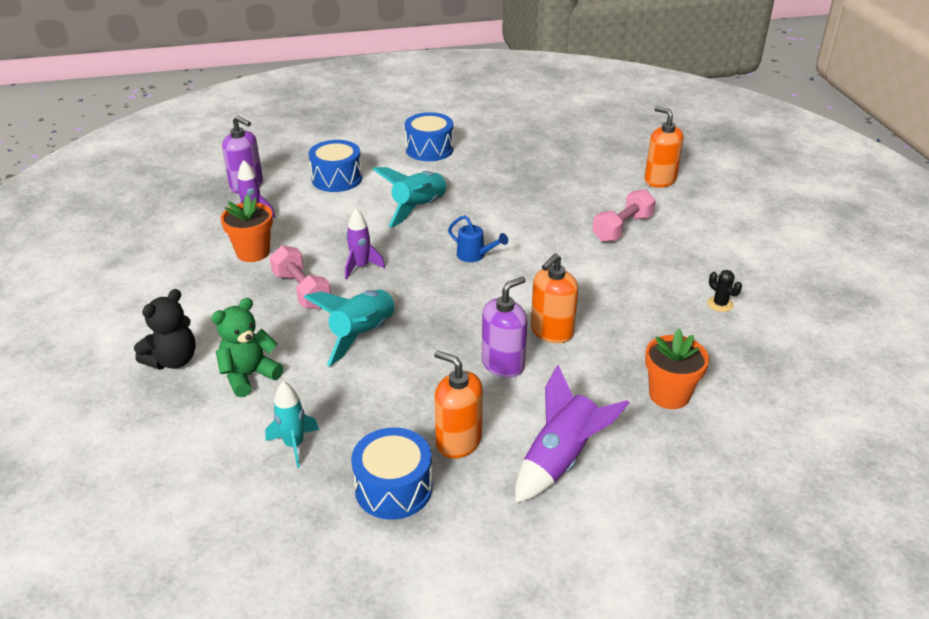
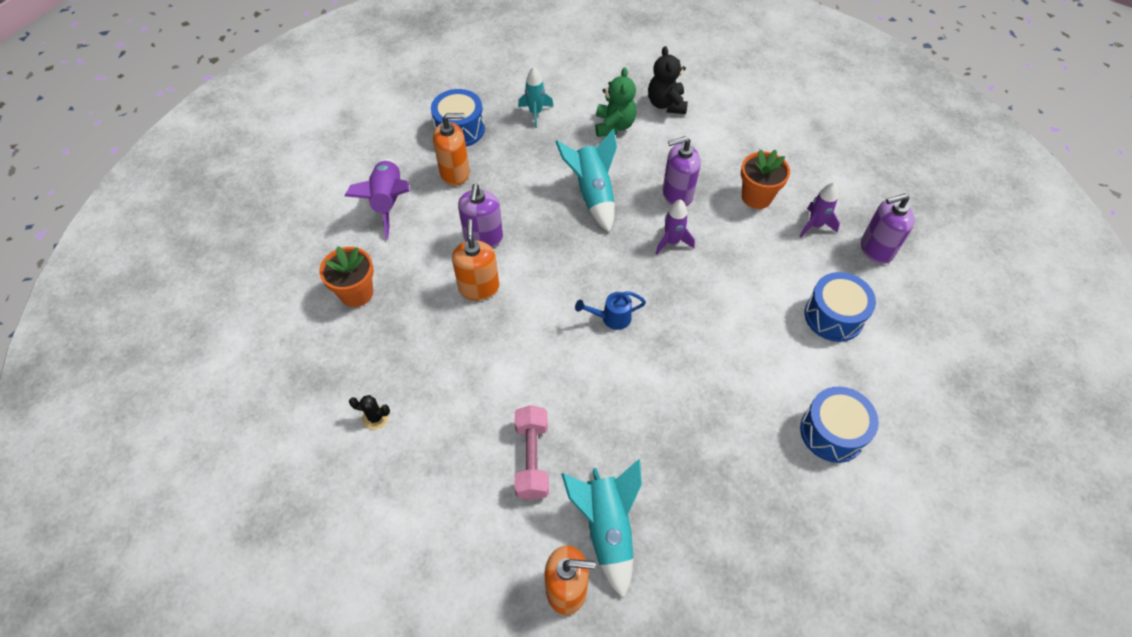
camera: 135 degrees right, 20 degrees up
(301, 290) = (677, 194): pink dumbbell -> purple soap dispenser
(419, 208) = (721, 337): turquoise rocket -> turquoise rocket (607, 528)

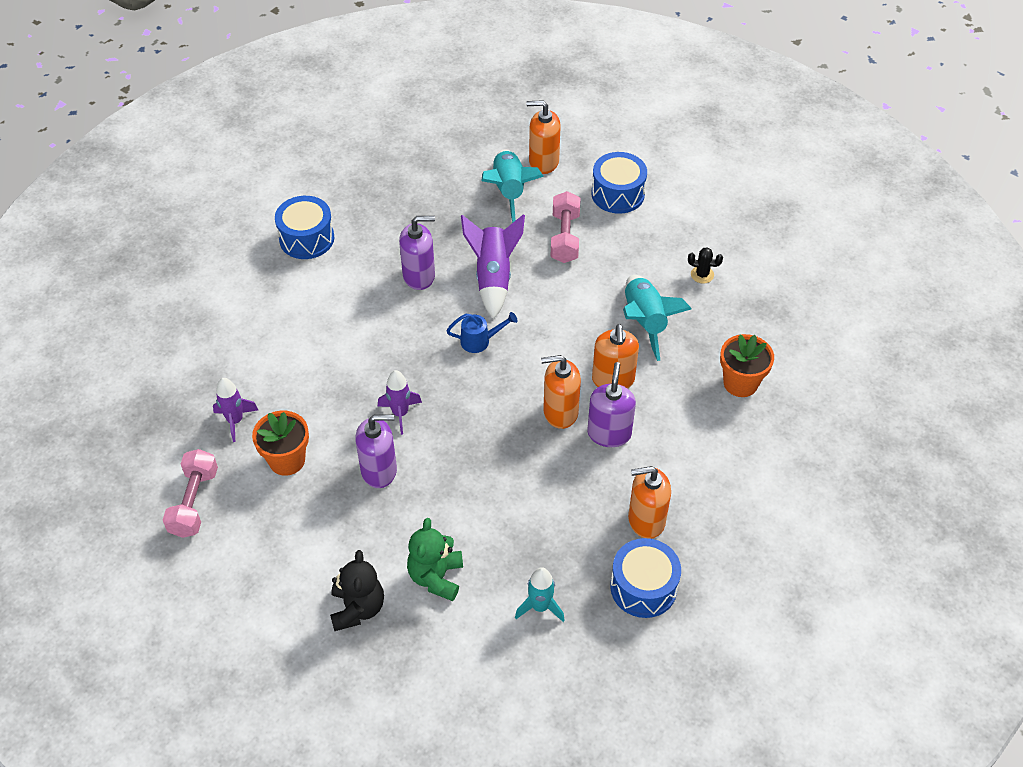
camera: 175 degrees left, 5 degrees down
(388, 202) = (723, 486): purple rocket -> purple rocket (493, 277)
(528, 253) = (560, 412): none -> orange soap dispenser
(592, 194) = (479, 478): turquoise rocket -> turquoise rocket (645, 322)
(817, 161) = (194, 502): none -> pink dumbbell
(833, 316) = (260, 328): blue drum -> blue drum (618, 194)
(876, 249) = (182, 390): purple soap dispenser -> purple soap dispenser (419, 276)

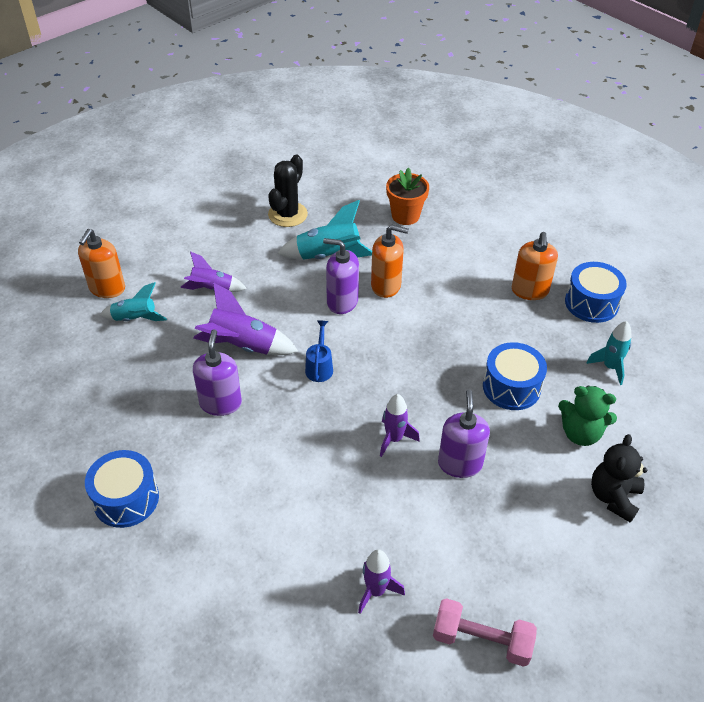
camera: 80 degrees left, 5 degrees down
(287, 460) = (437, 543): orange flower pot -> none
(357, 608) = (613, 497): black teddy bear -> black teddy bear turned 75 degrees counterclockwise
(509, 192) = (135, 319): turquoise rocket -> turquoise rocket, size x0.65
(560, 412) = (414, 324): orange soap dispenser -> none
(565, 237) = (212, 289): pink dumbbell -> purple rocket
(609, 433) = (442, 297): purple soap dispenser -> purple soap dispenser (342, 302)
(618, 194) = (173, 246): blue drum -> blue drum (511, 387)
(702, 275) = (287, 214): black cactus -> black cactus, size x1.96

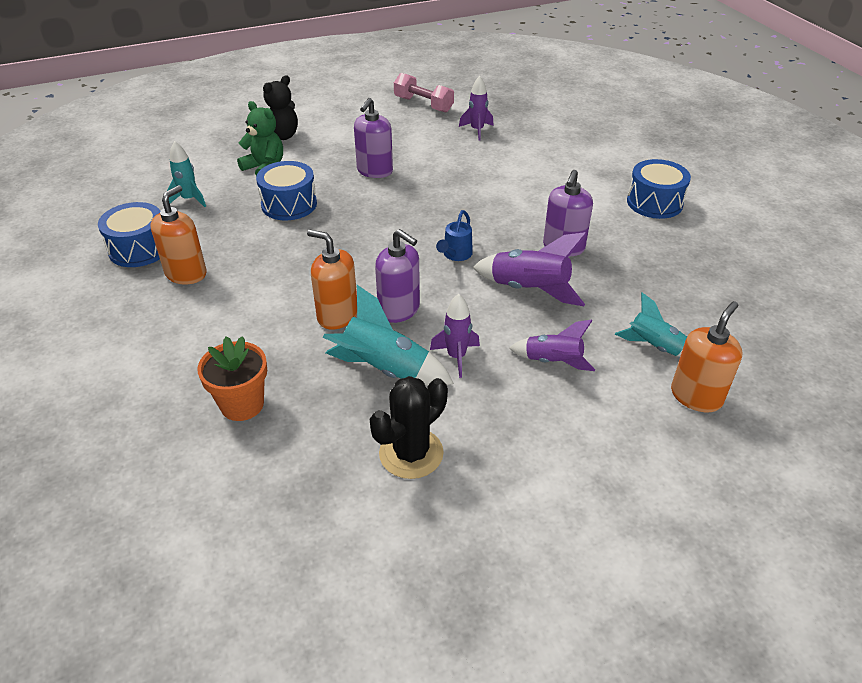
camera: 160 degrees left, 5 degrees down
(394, 439) = (417, 193): purple rocket -> purple rocket (456, 357)

